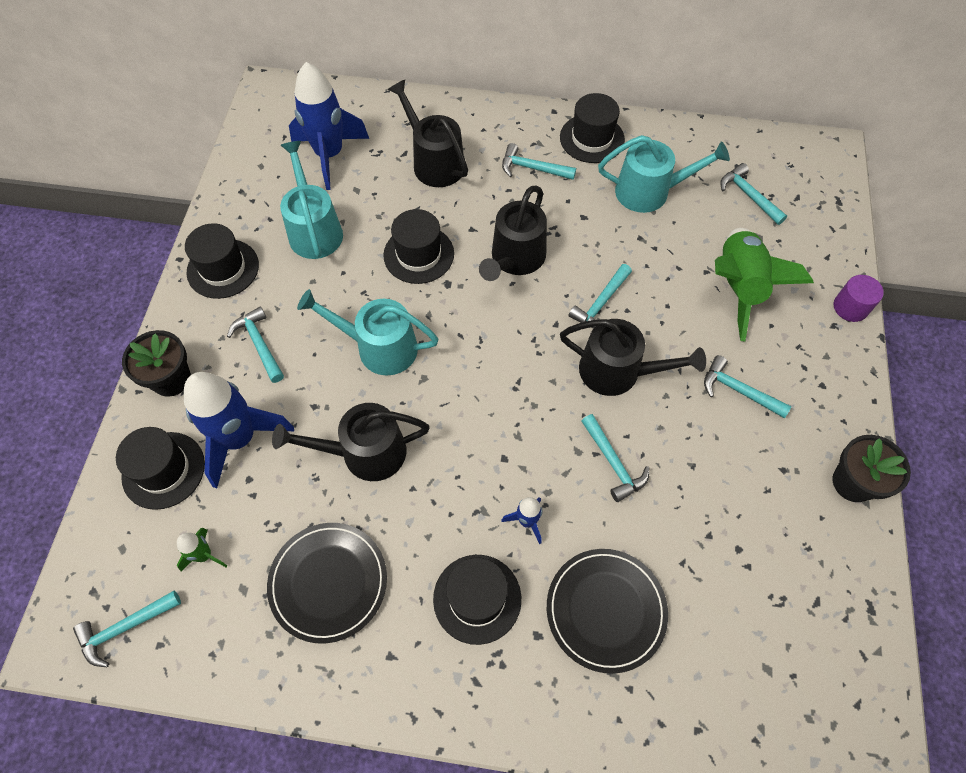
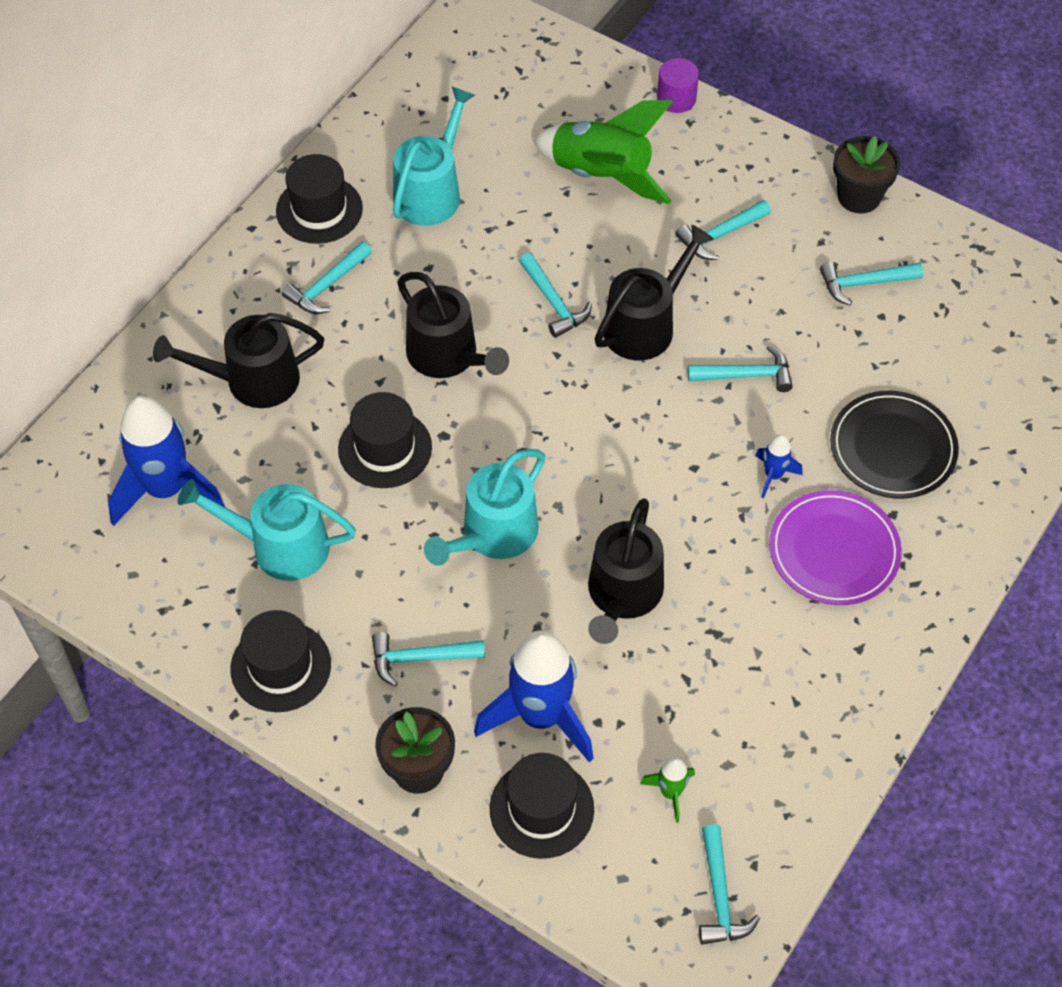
camera: 65 degrees left, 5 degrees down
(328, 582) = (757, 679): black plate -> none
(477, 598) = (834, 551): black hat -> purple plate
(748, 195) = (491, 108): turquoise hammer -> turquoise hammer (864, 283)

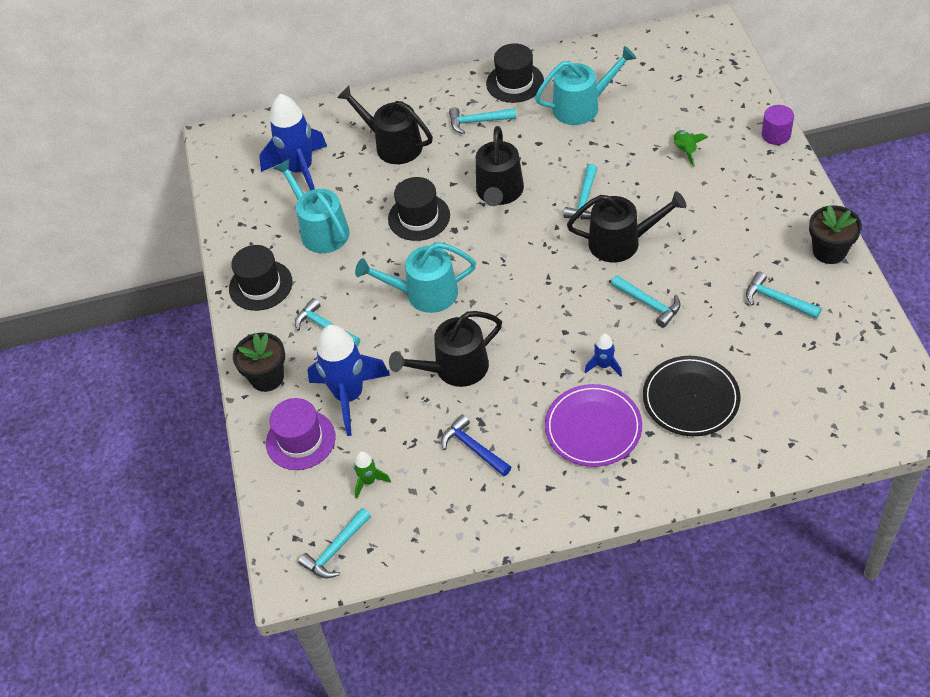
camera: 50 degrees right, 5 degrees down
(541, 809) = (300, 440): black hat -> purple hat
(601, 175) = (685, 151): green rocket -> green rocket, size x0.45
(720, 235) = (718, 222): turquoise hammer -> none
(739, 667) = (473, 448): none -> blue hammer

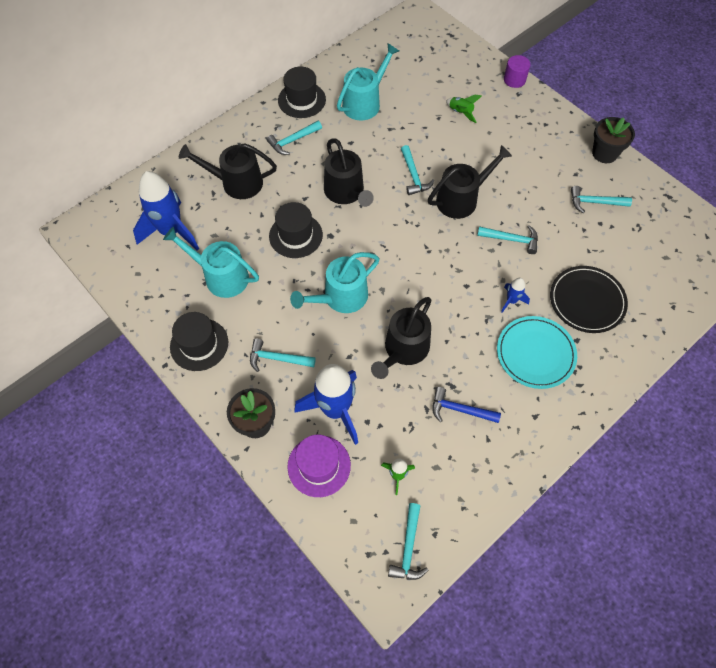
camera: 35 degrees left, 10 degrees up
(593, 428) = (535, 353): purple plate -> turquoise plate

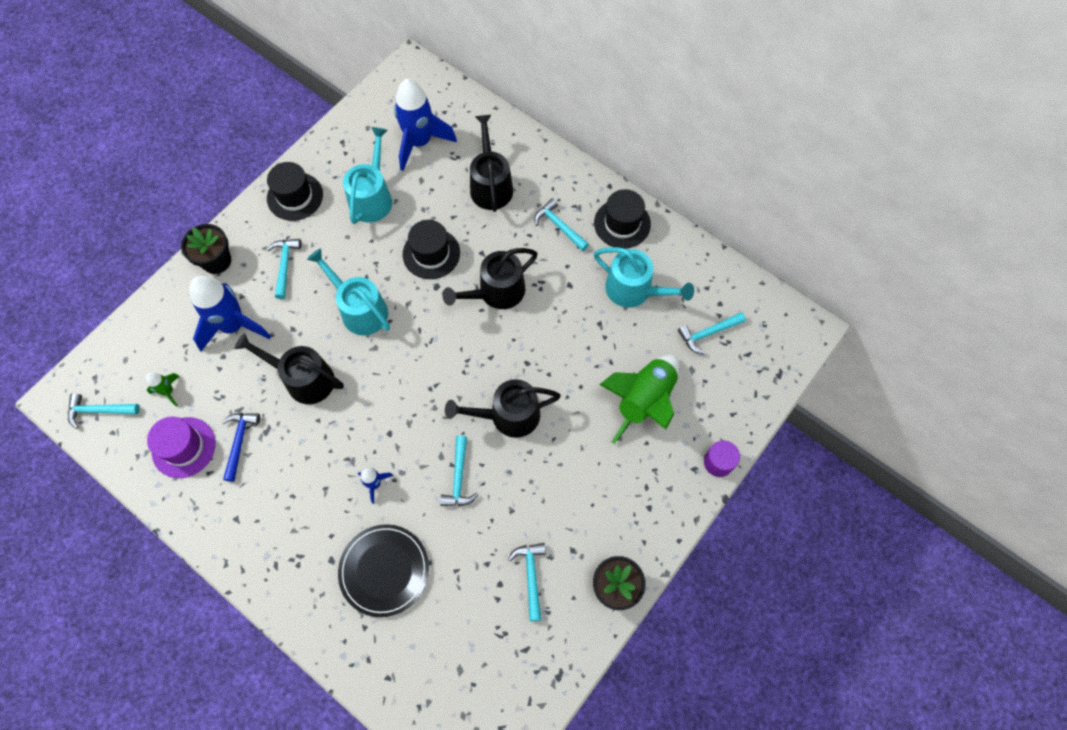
camera: 80 degrees right, 5 degrees up
(319, 466) = (177, 321): purple hat -> purple hat (184, 447)
(414, 176) = (533, 359): turquoise hammer -> turquoise hammer (708, 333)
(460, 112) = (644, 401): green rocket -> green rocket, size x2.20
(461, 199) = (508, 415): black watering can -> black watering can turned 120 degrees clockwise
(535, 353) = (310, 515): turquoise plate -> none

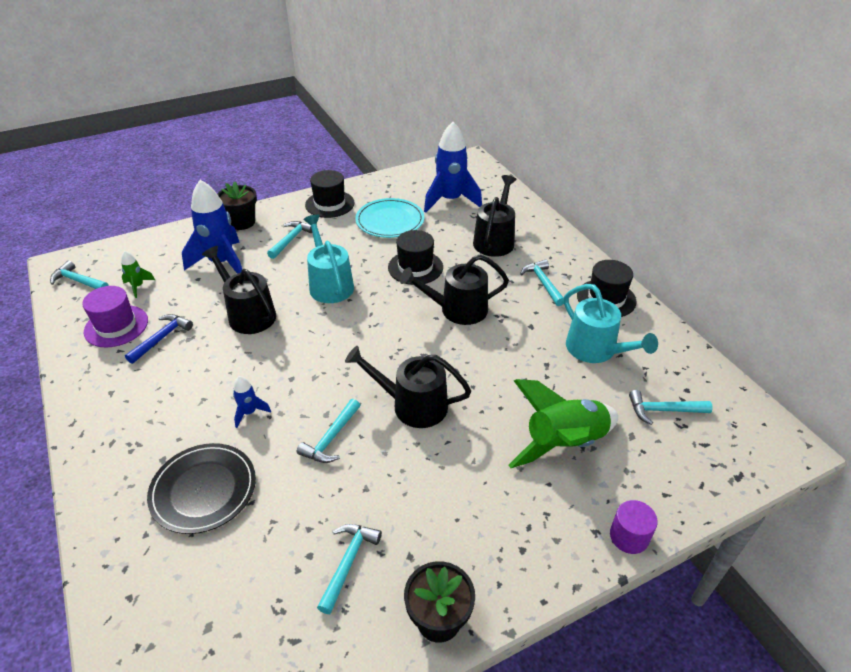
camera: 25 degrees right, 25 degrees down
(372, 197) = (390, 221): turquoise watering can -> turquoise plate

